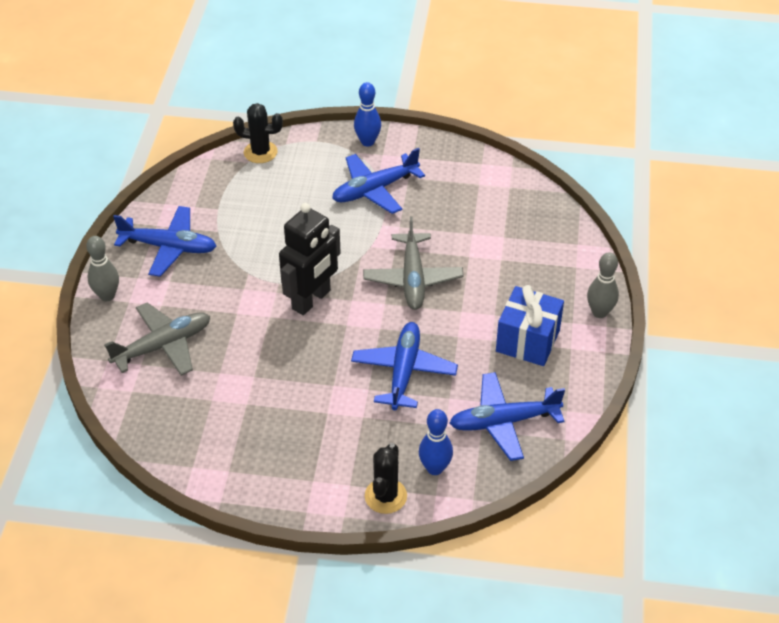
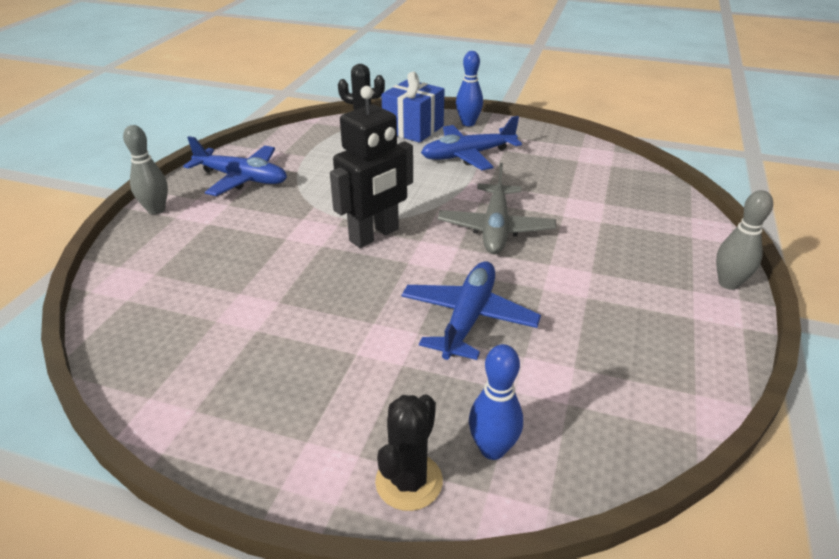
camera: 10 degrees right, 10 degrees down
(163, 346) = (189, 259): grey plane -> none
(503, 422) = (601, 397): blue plane -> none
(527, 341) = (634, 303): blue gift -> blue gift (413, 129)

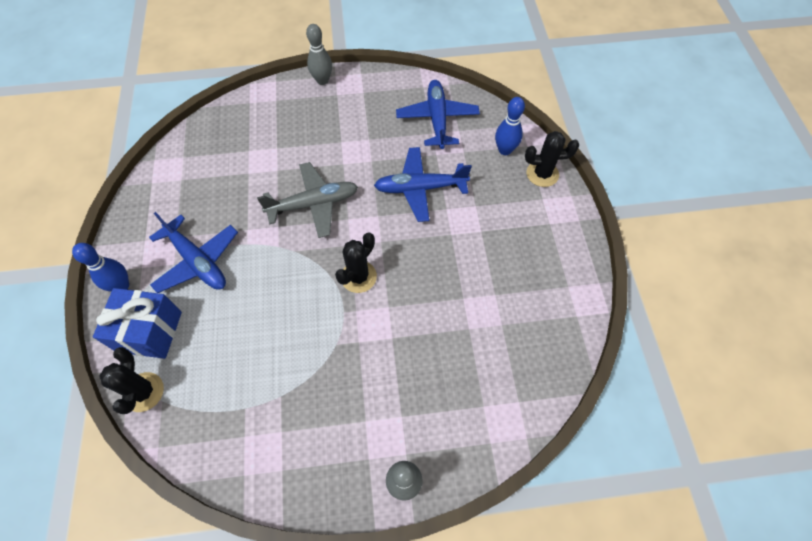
camera: 115 degrees left, 25 degrees up
(242, 178) = (315, 440): blue plane -> blue plane (437, 119)
(374, 235) = (358, 277): black robot -> black cactus

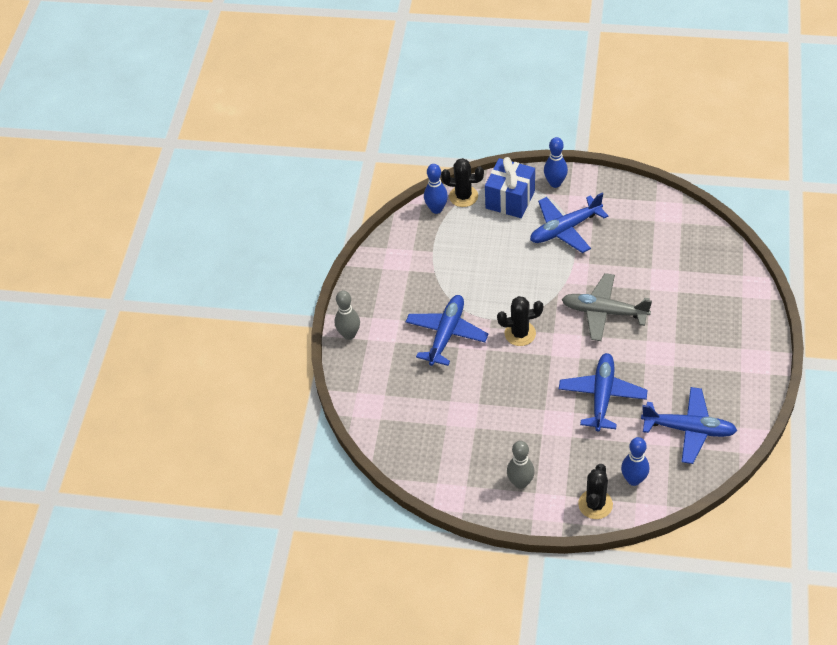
camera: 110 degrees right, 10 degrees down
(168, 423) = (436, 209): none -> blue bowling pin
(314, 204) = (603, 312): grey plane -> grey plane turned 105 degrees clockwise
(322, 80) = (764, 338): grey bowling pin -> grey bowling pin (520, 483)
(358, 277) = (520, 333): black cactus -> black cactus turned 60 degrees counterclockwise
(376, 356) = (446, 334): none -> blue plane

